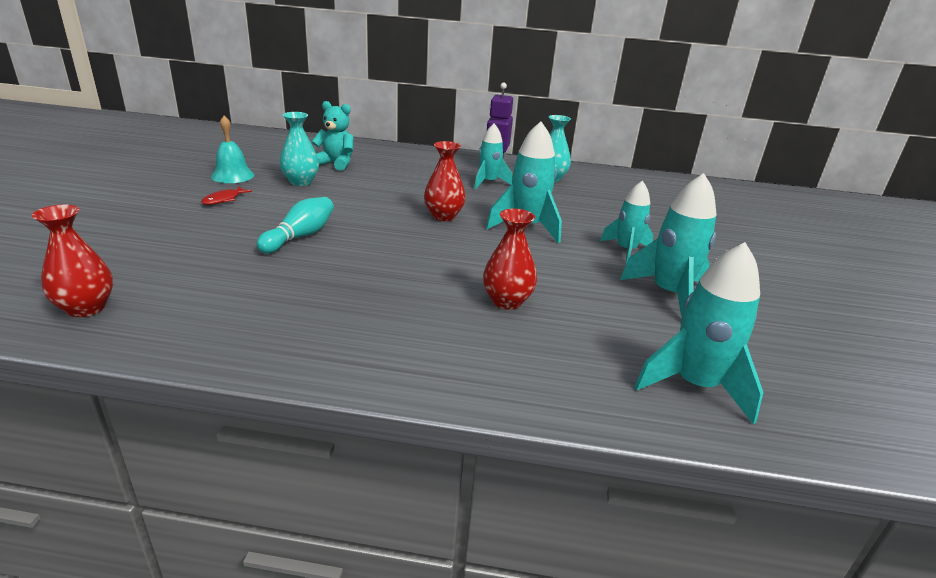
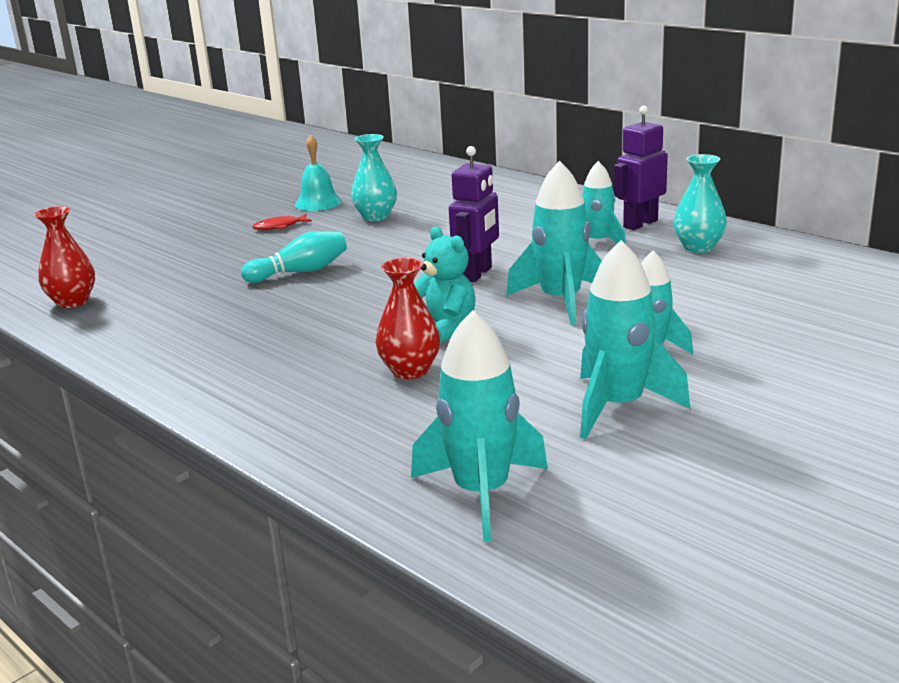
camera: 40 degrees right, 5 degrees down
(336, 164) = (441, 200): turquoise teddy bear -> turquoise teddy bear (444, 329)
(443, 216) = (477, 274): red vase -> purple robot

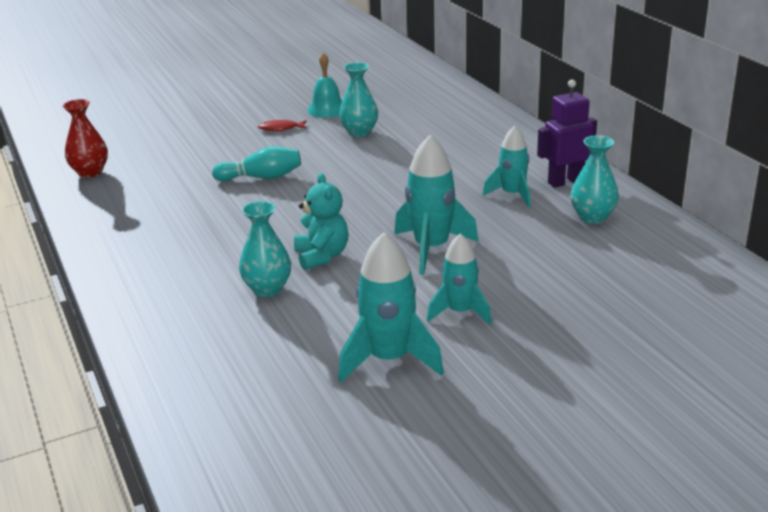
camera: 20 degrees right, 5 degrees up
(410, 370) = (267, 289): red vase -> turquoise vase
(477, 274) = (390, 207): purple robot -> none
(481, 493) = (230, 409): turquoise rocket -> none

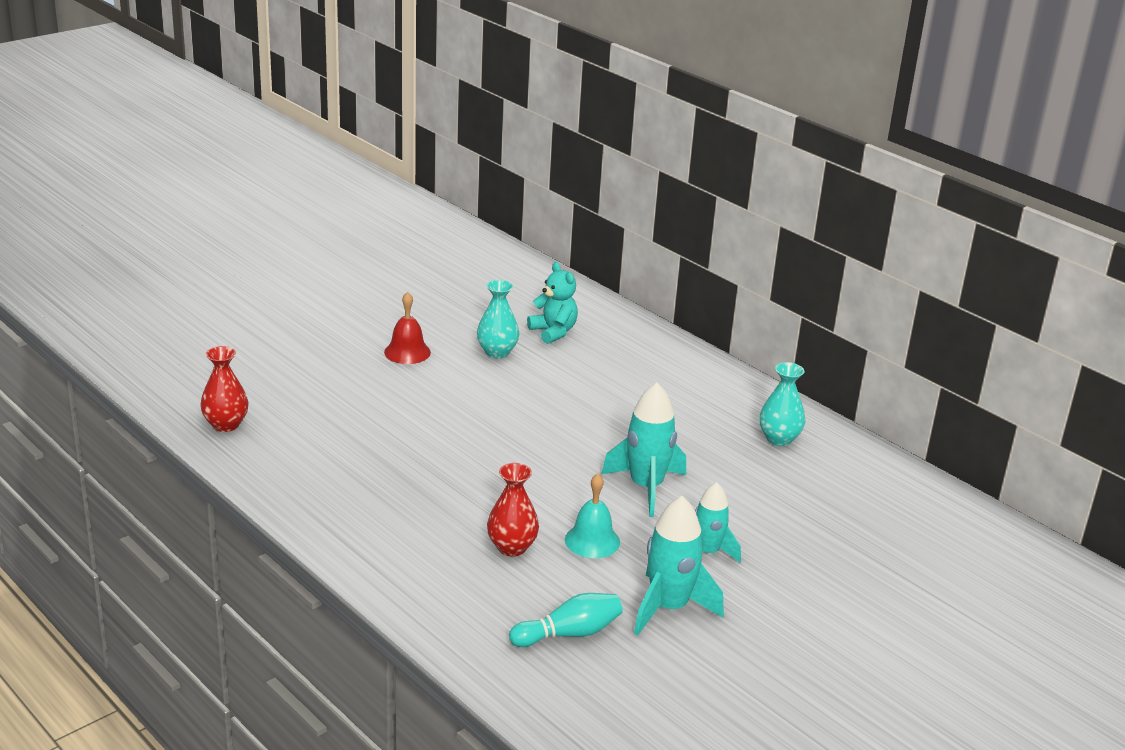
camera: 20 degrees left, 0 degrees up
(261, 177) = (425, 417): turquoise bowling pin -> turquoise bowling pin (569, 634)
(267, 289) = (512, 547): turquoise vase -> red vase
(280, 128) = (407, 352): red fish -> red bell
(322, 256) = (544, 506): turquoise teddy bear -> turquoise teddy bear (553, 332)
(327, 109) = (444, 323): turquoise bell -> turquoise bell (592, 541)
(512, 195) = (692, 419): turquoise rocket -> none
(565, 181) = (735, 400): purple robot -> none

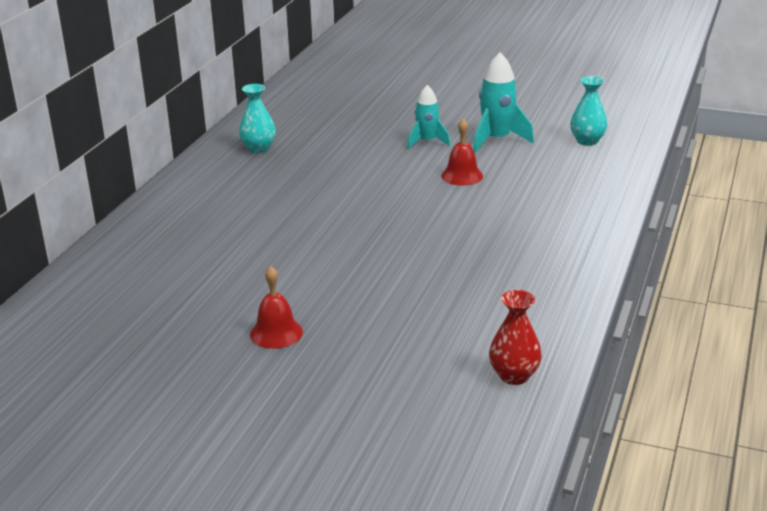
camera: 115 degrees left, 0 degrees up
(497, 352) = (230, 287): turquoise vase -> turquoise vase (587, 141)
(512, 547) = (505, 197): red vase -> none
(553, 332) = (163, 272): turquoise teddy bear -> none
(569, 634) = (561, 159): turquoise bowling pin -> none
(592, 541) = (462, 176): turquoise bell -> red bell
(646, 487) = (376, 175): turquoise rocket -> none

